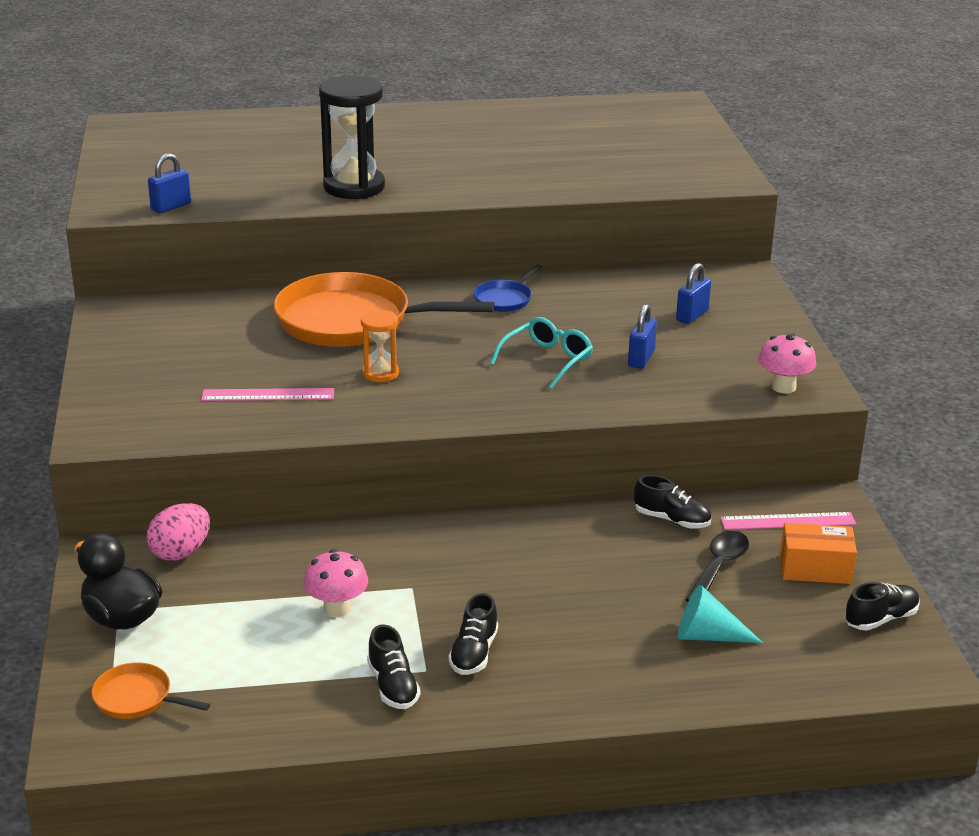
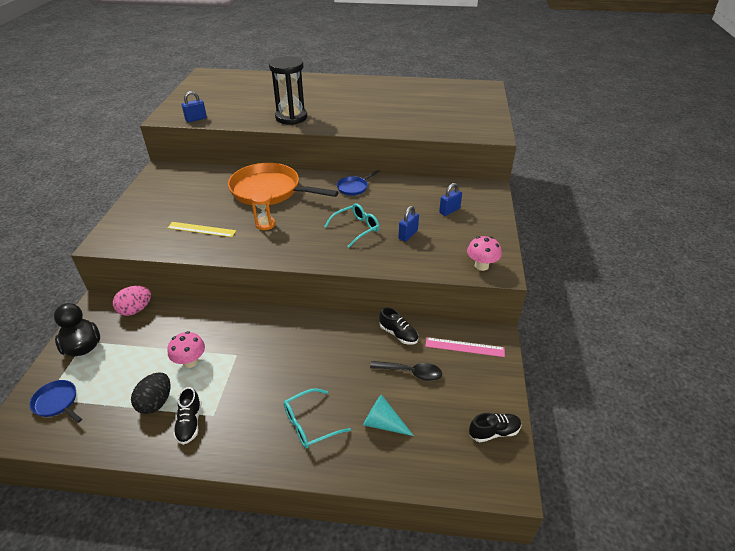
camera: 15 degrees right, 10 degrees up
(137, 698) = (57, 402): orange pan -> blue pan
(268, 395) = (201, 229): pink ruler -> yellow ruler
(315, 670) = (156, 402): none -> black egg
(474, 653) = (245, 408): black shoe -> none
(593, 655) = (310, 424): none -> turquoise glasses
(719, 567) = (411, 373): black spoon -> black spoon turned 60 degrees clockwise
(815, 569) = (467, 385): orange box -> none

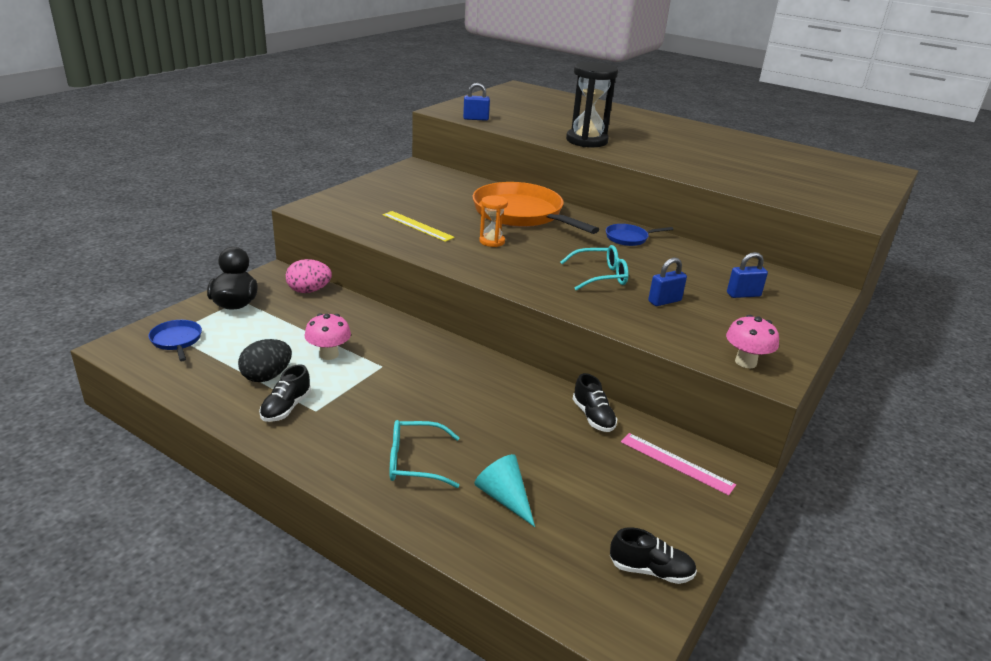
camera: 25 degrees right, 10 degrees down
(411, 373) = (580, 461): black spoon -> none

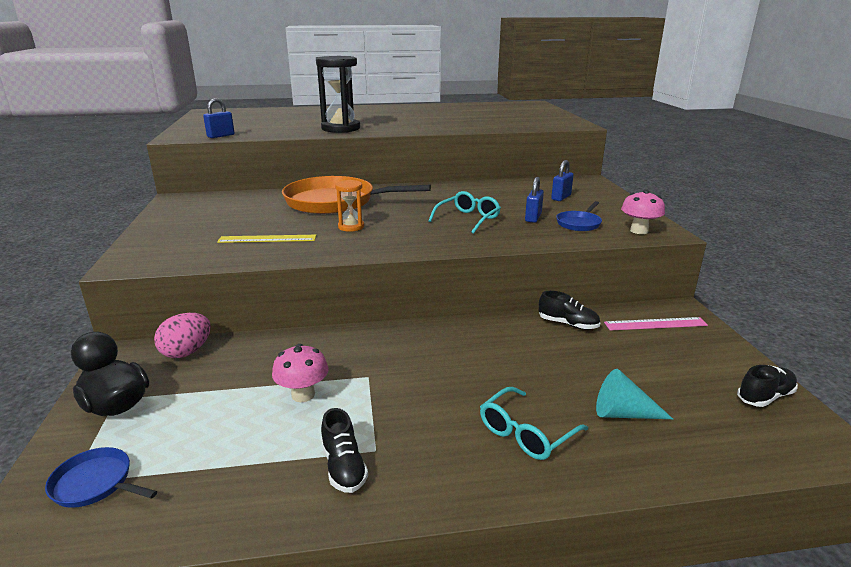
camera: 40 degrees left, 5 degrees down
(267, 376) = (273, 452): black egg -> none
(629, 238) = (437, 191): blue pan -> blue pan (579, 223)

